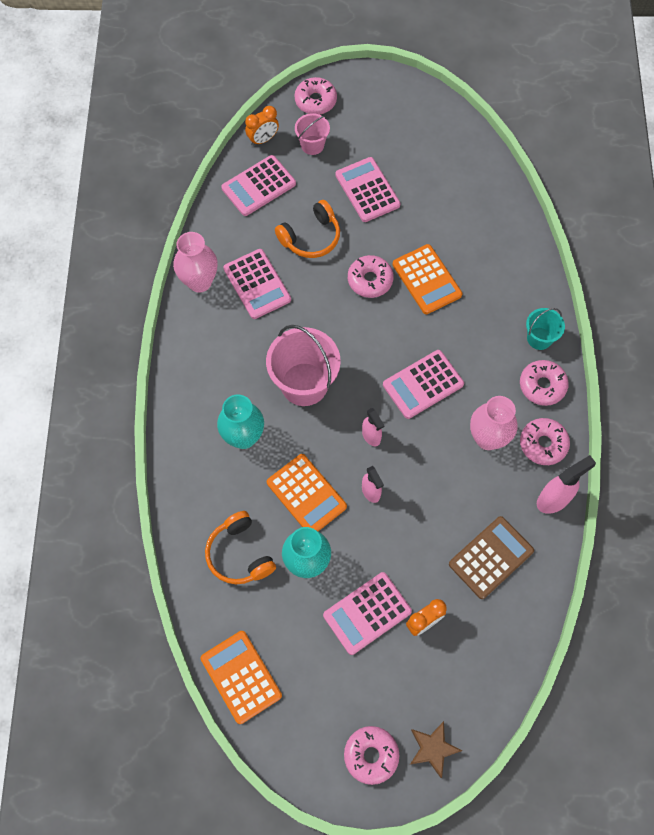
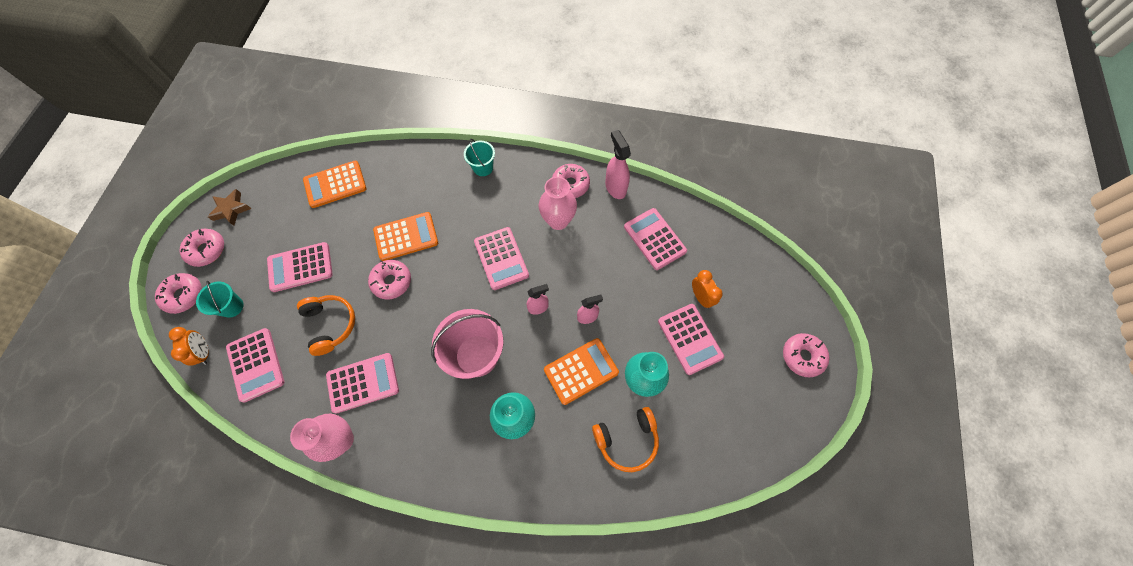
camera: 80 degrees left, 0 degrees up
(241, 677) = (736, 455): orange calculator -> orange calculator (335, 184)
(312, 145) = (232, 306): pink bucket -> turquoise bucket
(432, 749) = (797, 310): brown star -> brown star (231, 209)
(491, 557) = (654, 239): brown calculator -> pink calculator
(542, 385) = (523, 174): pink donut -> pink donut (207, 250)

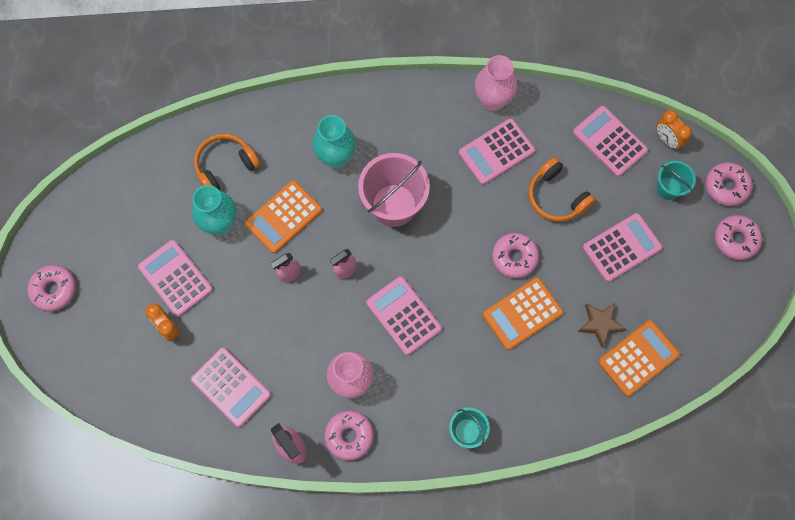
camera: 165 degrees right, 5 degrees up
(231, 209) = (740, 293): brown star -> brown star (600, 324)

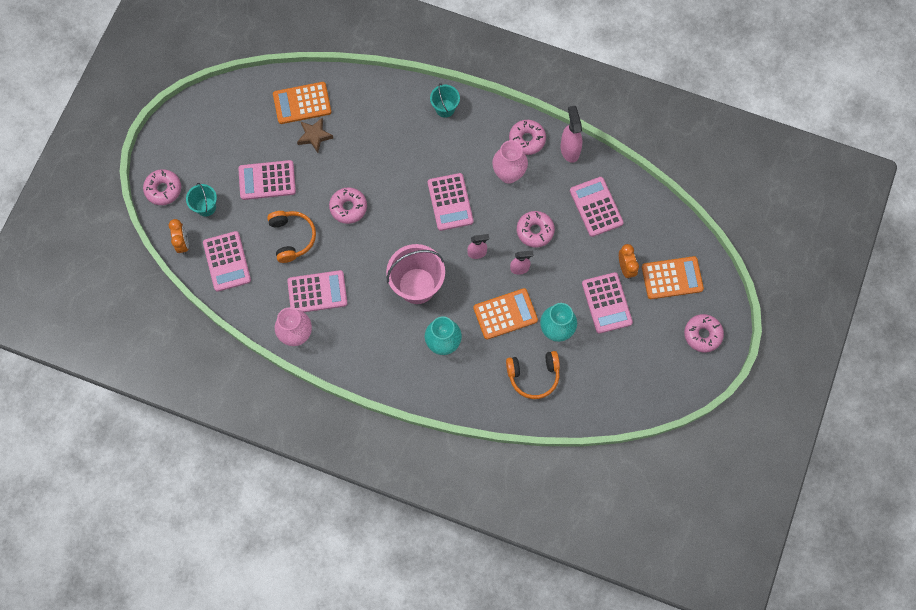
camera: 155 degrees left, 0 degrees up
(522, 313) = (365, 167): orange calculator -> orange calculator (672, 278)
(735, 239) = (182, 150): pink donut -> pink donut (535, 231)

